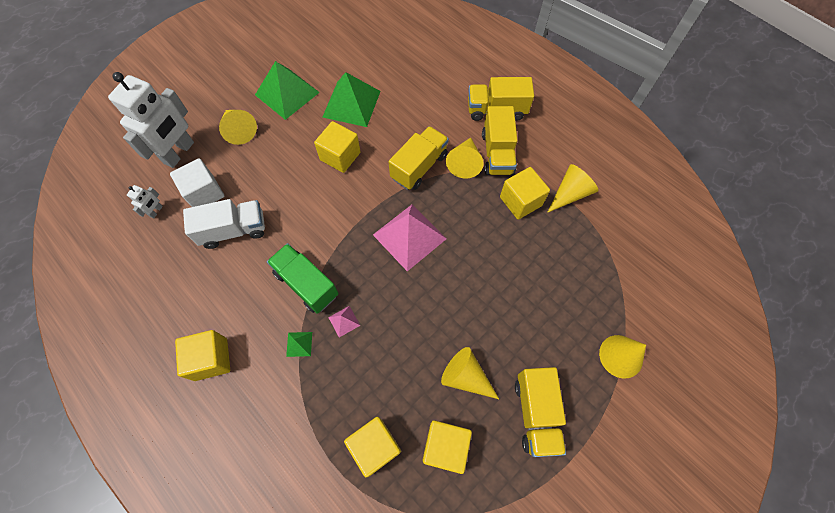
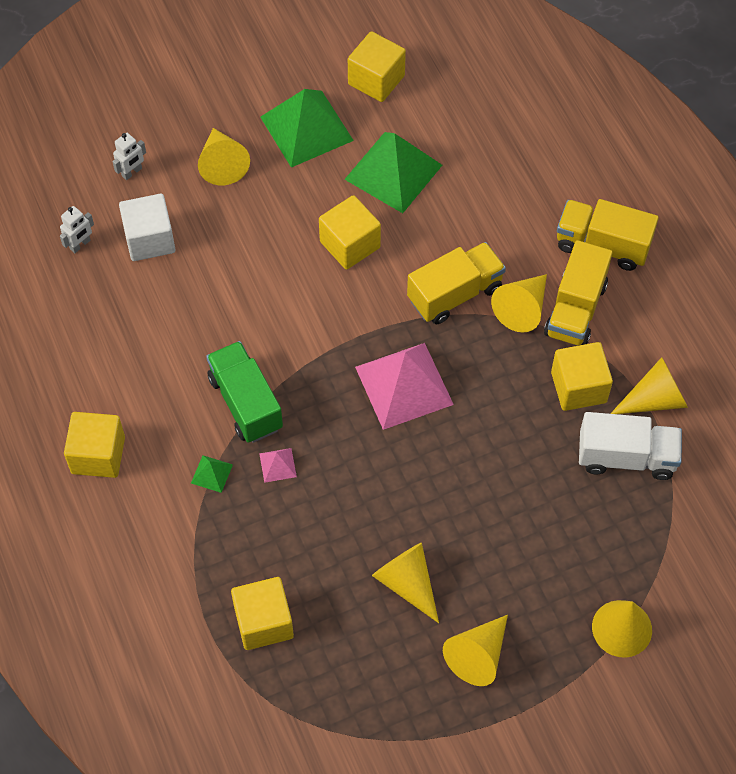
camera: 20 degrees right, 5 degrees down
(179, 153) = (132, 172): white robot -> white robot, size x0.42
(234, 230) = (173, 302): white truck -> white truck (626, 457)
(445, 446) = (349, 652): yellow cube -> yellow cube (376, 80)
(535, 413) = (478, 655): yellow truck -> yellow cone

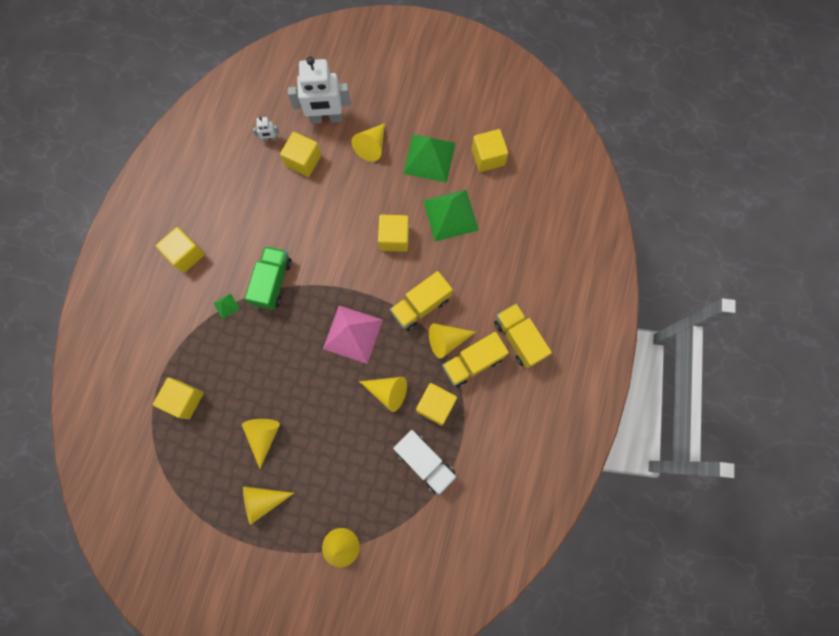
camera: 40 degrees right, 15 degrees up
(132, 172) = (326, 118): white robot -> white robot, size x2.40
(150, 239) = (303, 161): white cube -> yellow cube
(277, 465) = (259, 326): pink pyramid -> none
(455, 294) = (421, 305): yellow truck -> yellow truck turned 135 degrees clockwise
(654, 399) = (467, 443): yellow cone -> yellow cone (388, 392)

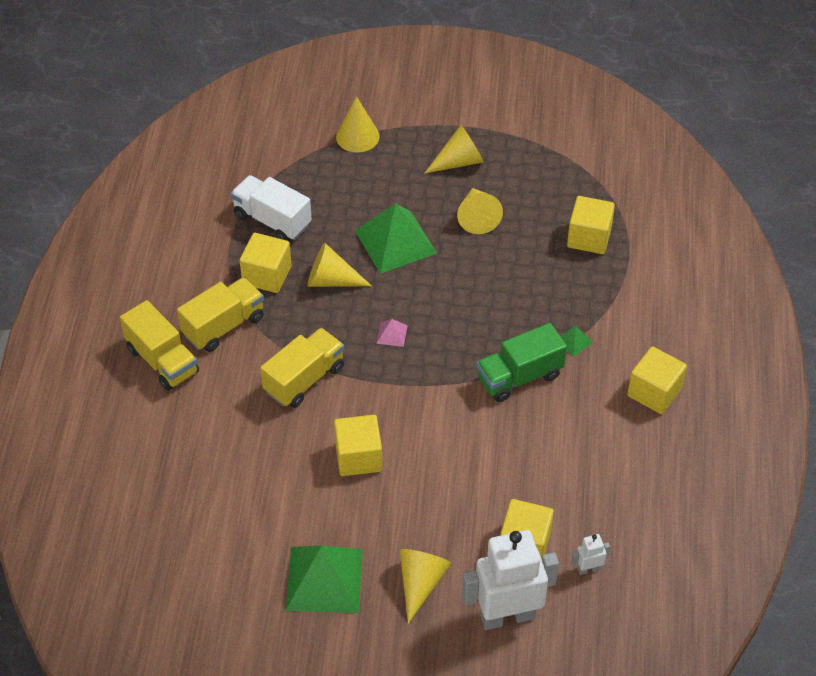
camera: 170 degrees right, 25 degrees down
(272, 282) = (519, 377): green truck -> green truck turned 60 degrees clockwise
(352, 334) = (392, 334): pink pyramid -> pink pyramid, size x0.42
(447, 340) = (262, 345): yellow cone -> none
(450, 215) = (278, 500): green pyramid -> green pyramid (395, 241)
(488, 157) = (229, 595): yellow cube -> none

